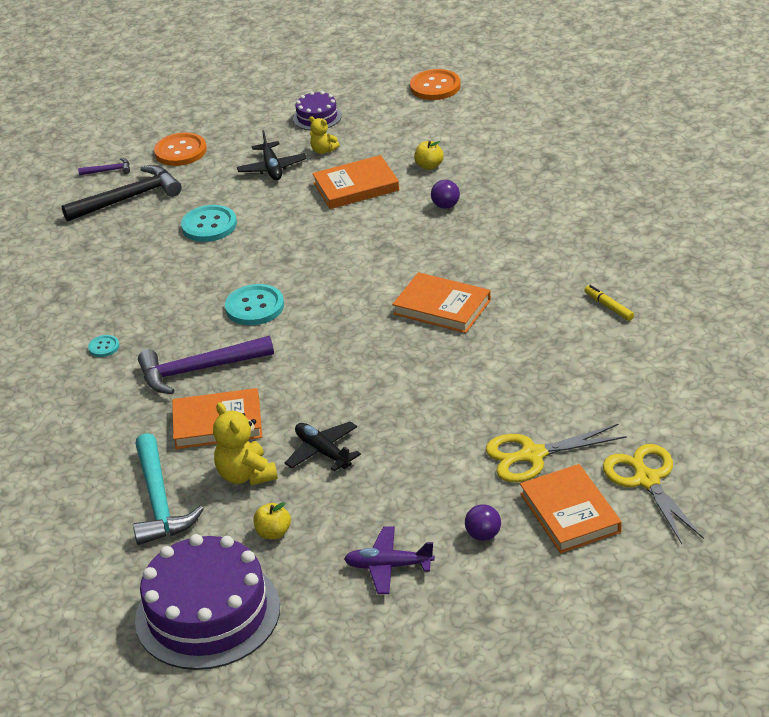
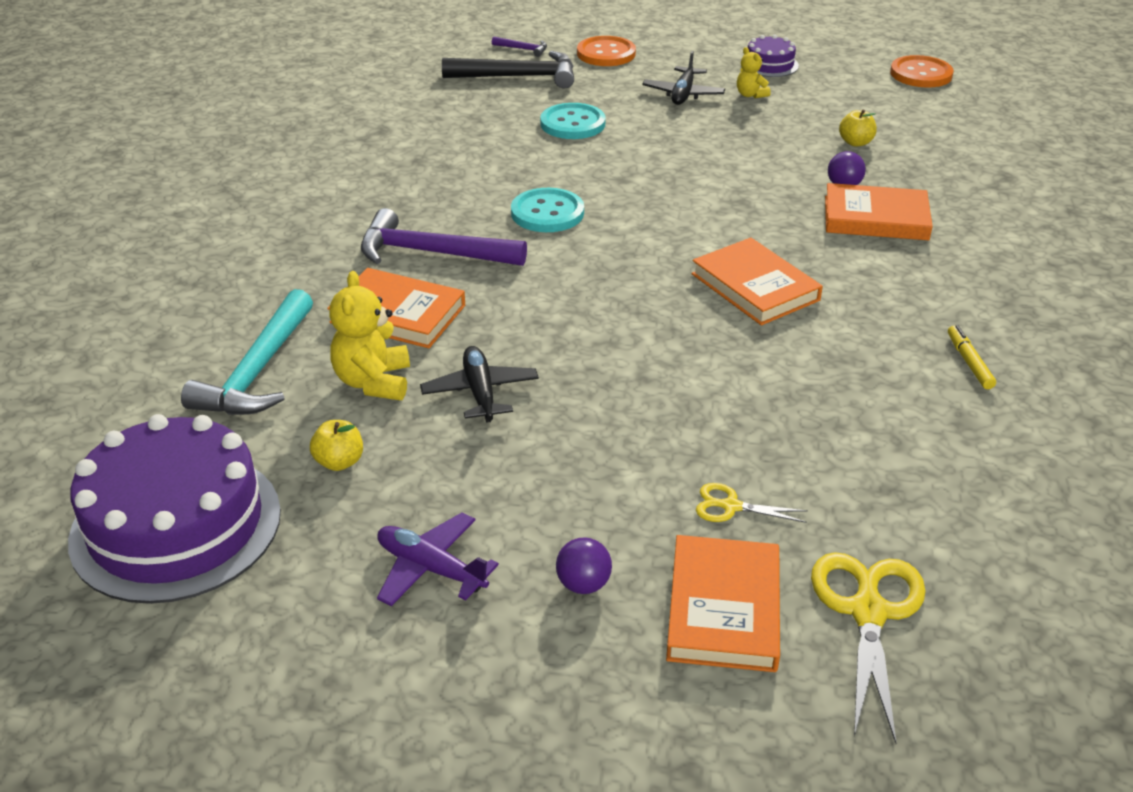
camera: 25 degrees right, 0 degrees up
(104, 347) = (363, 196): turquoise button -> none
(356, 187) = (757, 137): orange book -> orange book (875, 218)
(532, 455) = (730, 506): yellow scissors -> yellow scissors, size x0.52

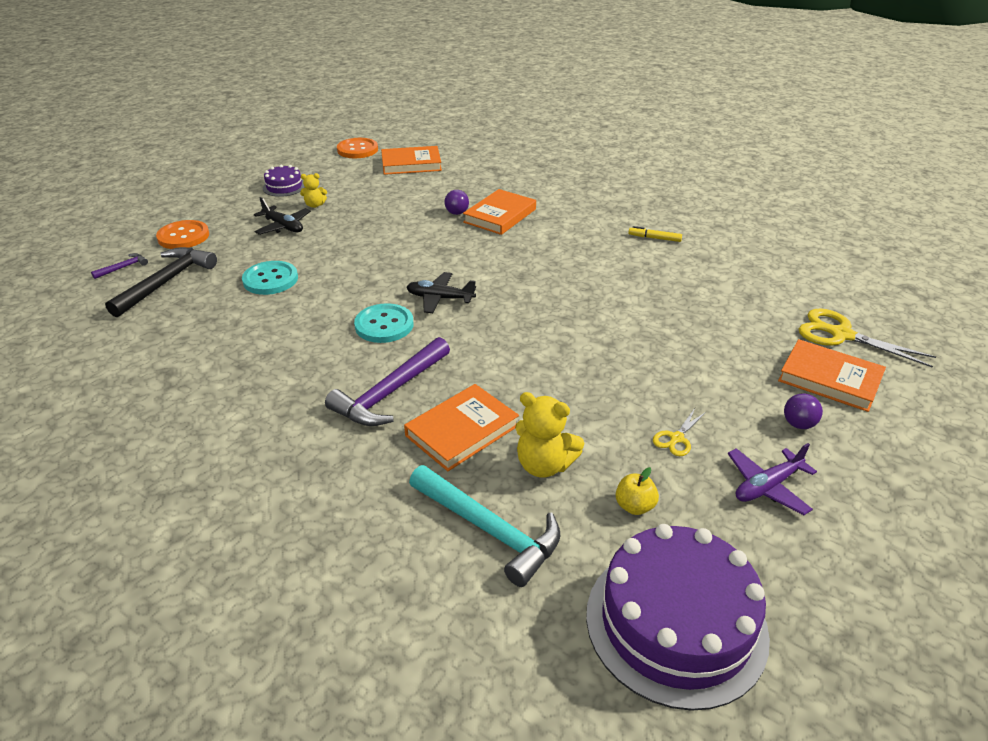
camera: 65 degrees left, 0 degrees up
(480, 392) = (587, 415): black plane -> black plane (440, 298)
(730, 506) = (745, 350): yellow scissors -> yellow scissors (676, 438)
(755, 287) = (540, 275): orange book -> orange book (411, 164)
(855, 143) = (412, 193): yellow apple -> none

